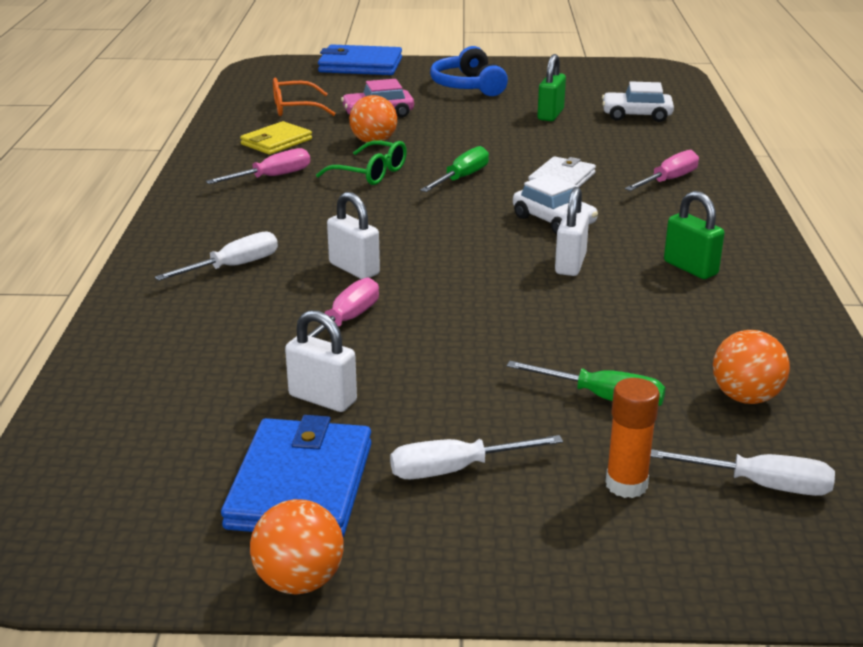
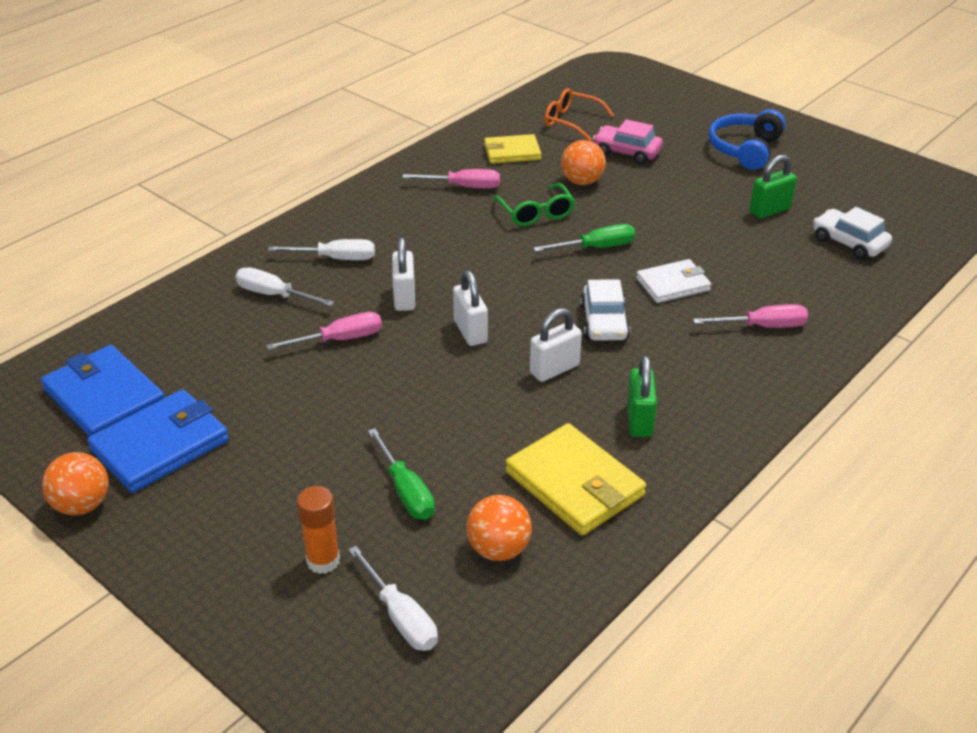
camera: 40 degrees right, 10 degrees up
(322, 399) = (249, 392): white padlock -> white padlock (470, 331)
(360, 65) = (687, 91): blue wallet -> blue wallet (104, 397)
(455, 470) = (248, 487): white screwdriver -> white screwdriver (274, 295)
(719, 328) = (574, 484): none -> yellow wallet

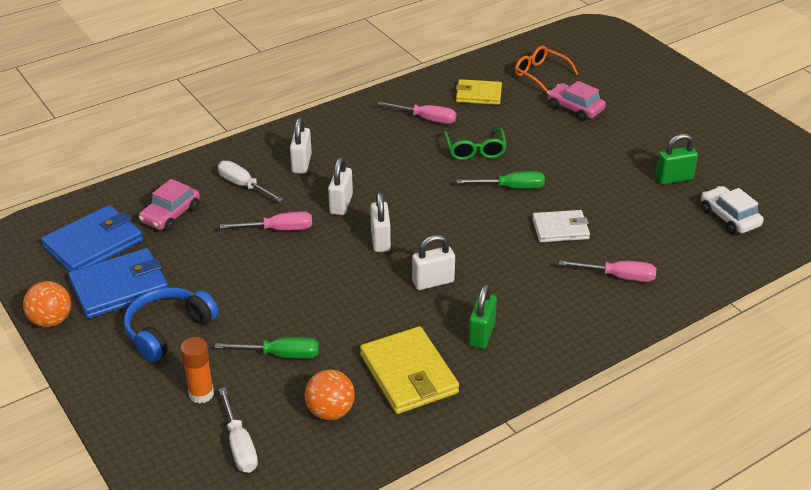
camera: 15 degrees right, 0 degrees up
(104, 397) = (93, 244): blue wallet -> blue wallet turned 75 degrees clockwise
(194, 344) = (170, 215): none -> pink car
(336, 258) = (301, 163): white screwdriver -> white padlock
(406, 491) = (281, 355): green screwdriver -> green screwdriver turned 75 degrees counterclockwise
(582, 181) = (525, 129): orange ball -> none
(604, 322) = (489, 251): white car -> none
(745, 149) = (679, 121): blue headphones -> blue headphones (168, 330)

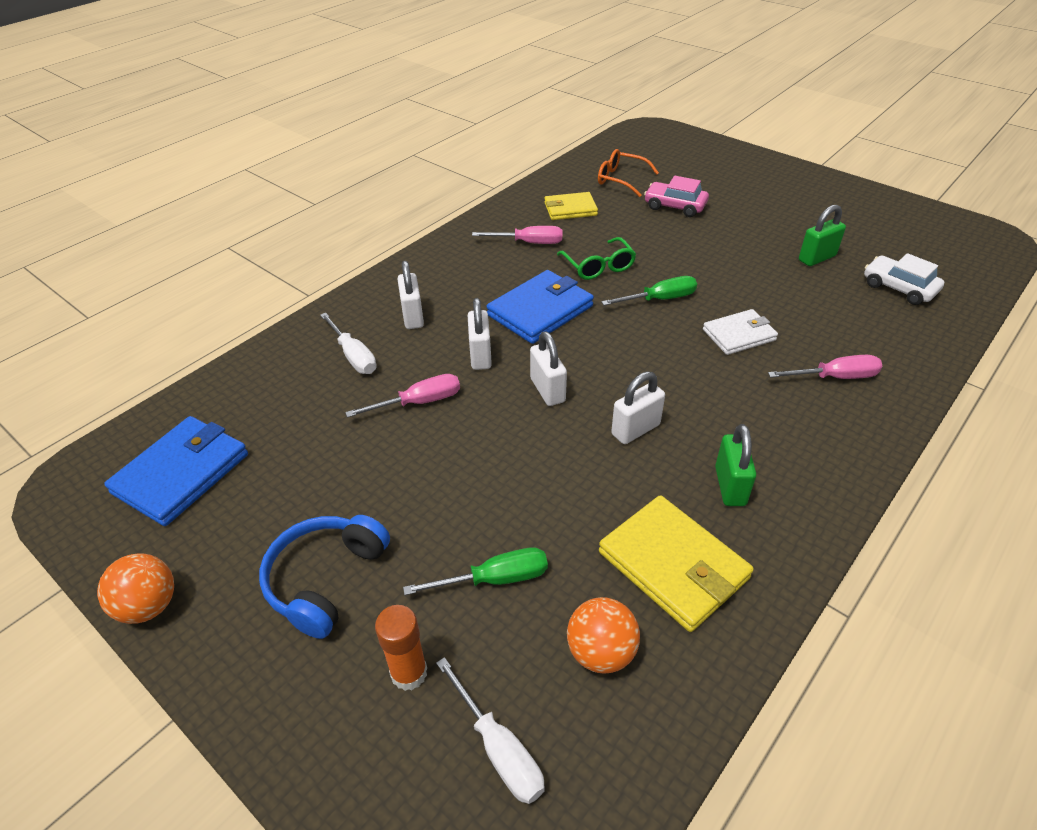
camera: 15 degrees left, 5 degrees up
(119, 287) = (236, 529): blue wallet -> blue wallet (540, 310)
(170, 215) = (274, 411): pink car -> none
(243, 185) = (353, 356): white screwdriver -> white screwdriver turned 150 degrees counterclockwise

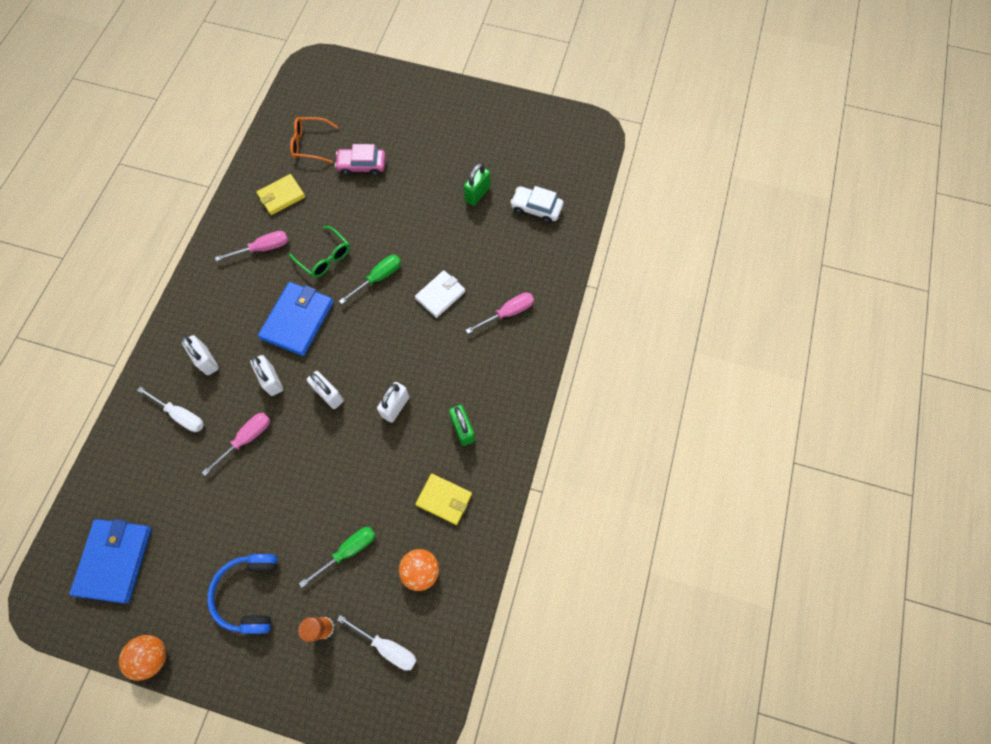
camera: 25 degrees left, 25 degrees up
(673, 565) = (444, 499): yellow wallet -> yellow wallet, size x0.64

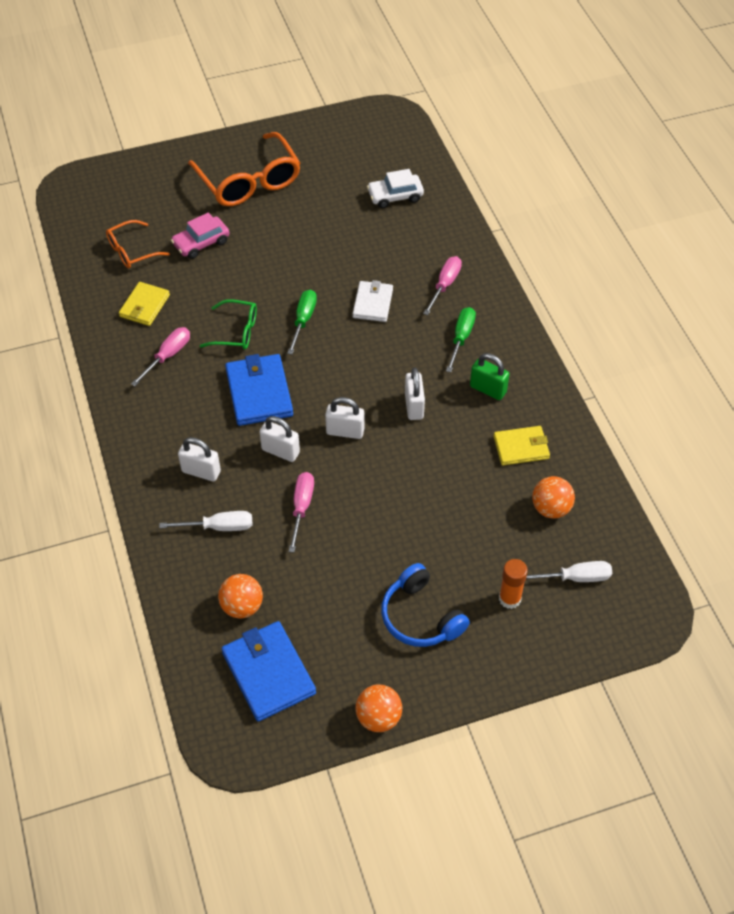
camera: 35 degrees left, 15 degrees down
(142, 492) = (242, 606): none -> orange ball
(348, 551) = (476, 533): green screwdriver -> green screwdriver (461, 338)
(438, 132) = (249, 181): none -> orange glasses
(477, 194) = (332, 211): green padlock -> none

